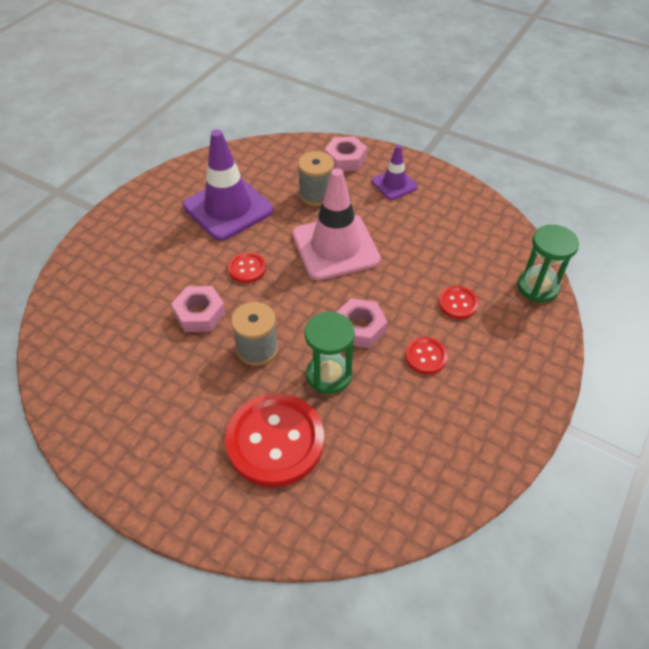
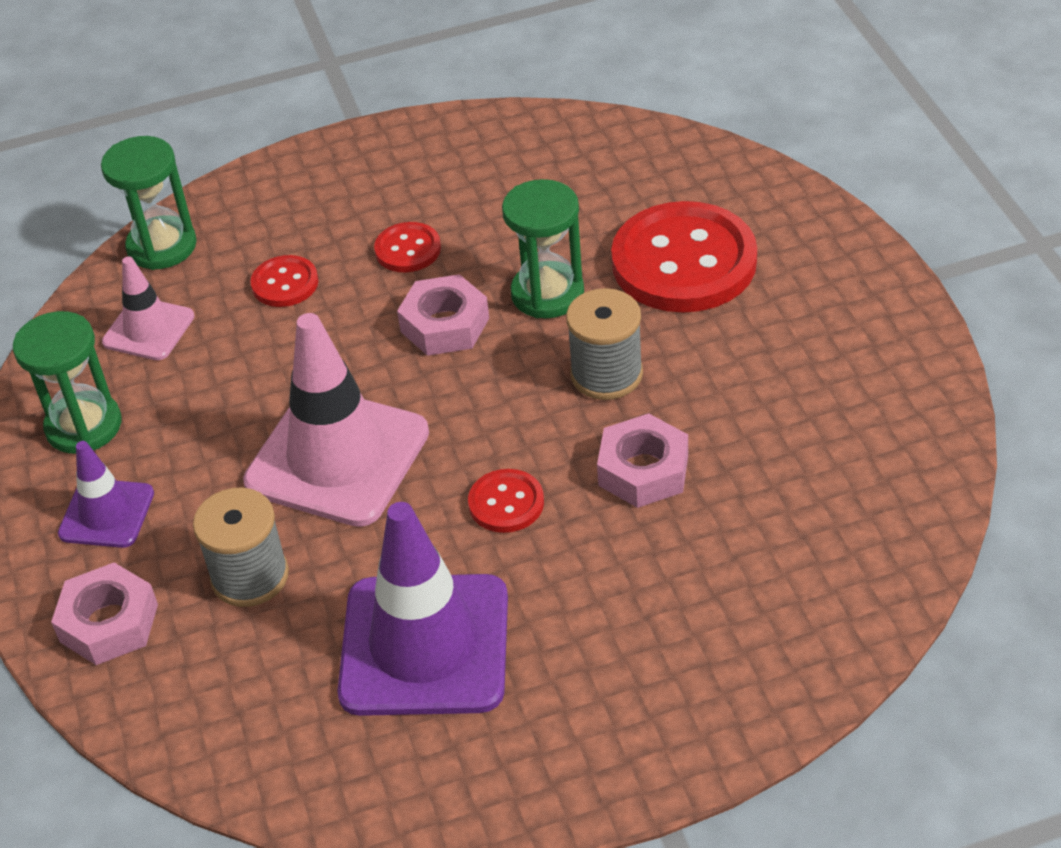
camera: 135 degrees left, 5 degrees down
(448, 204) = (84, 426): none -> green hourglass
(483, 250) = (148, 329): none -> pink traffic cone

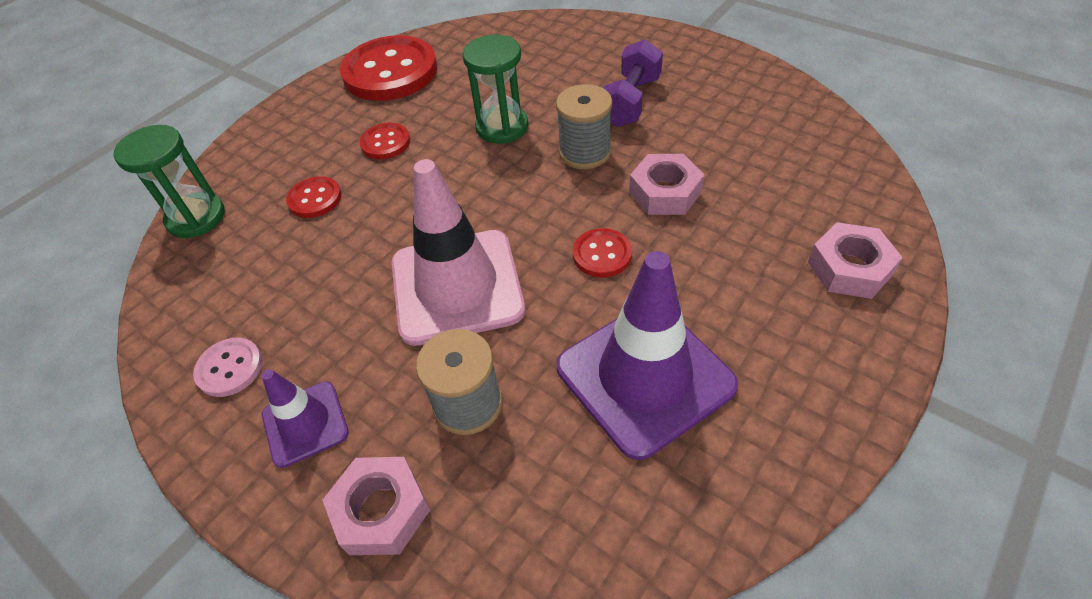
camera: 35 degrees left, 5 degrees up
(84, 426) = (230, 368): green hourglass -> pink button
(148, 329) = (230, 275): pink traffic cone -> none
(445, 325) = (453, 172): pink nut -> pink nut (849, 268)
(684, 262) = (566, 77): red button -> red button (390, 72)
(725, 335) = (630, 101): none -> purple dumbbell

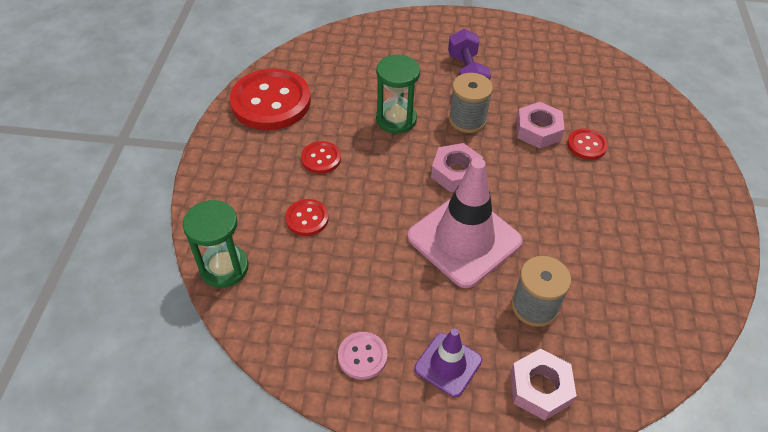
camera: 35 degrees left, 0 degrees up
(602, 254) = (534, 184): red button -> red button (586, 145)
(645, 376) = (616, 246): purple traffic cone -> none
(849, 268) = (669, 141): pink nut -> pink nut (456, 173)

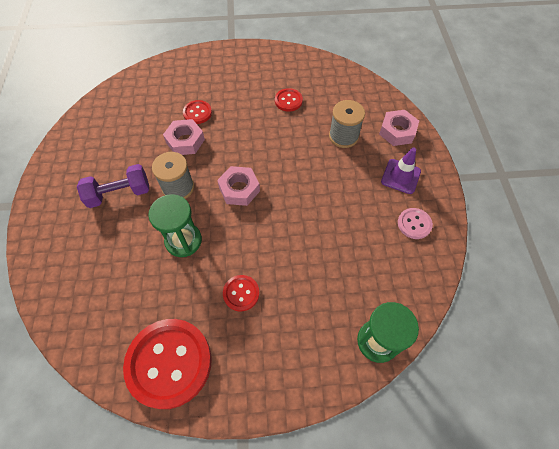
camera: 100 degrees left, 10 degrees up
(307, 218) = (310, 288): red button -> red button (288, 101)
(464, 239) = (302, 177): pink traffic cone -> none

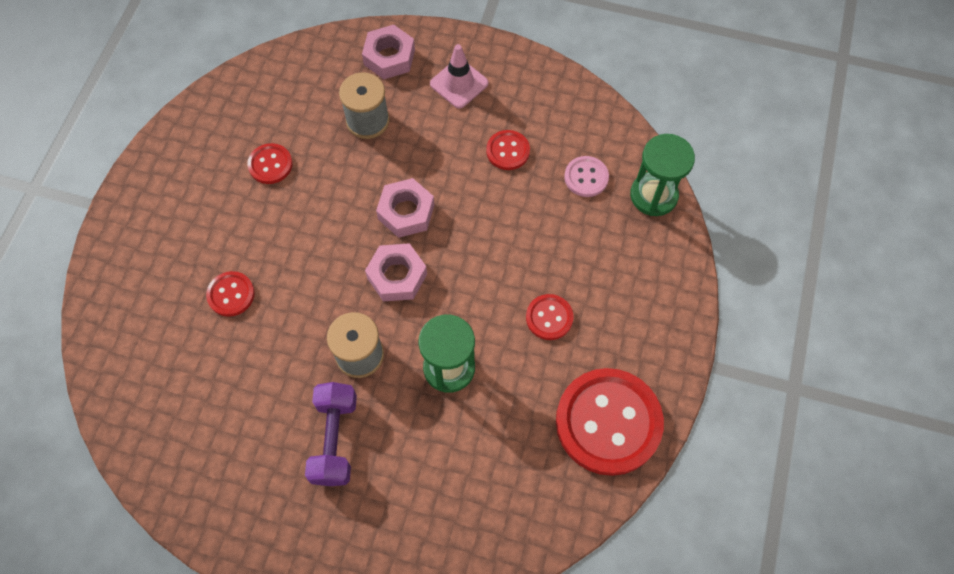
camera: 70 degrees left, 5 degrees up
(185, 141) = (278, 325): pink nut -> pink nut (406, 212)
(363, 223) = (508, 151): none -> red button
(400, 176) = (459, 83): purple traffic cone -> pink traffic cone
(414, 224) = (529, 99): pink button -> pink button (586, 177)

